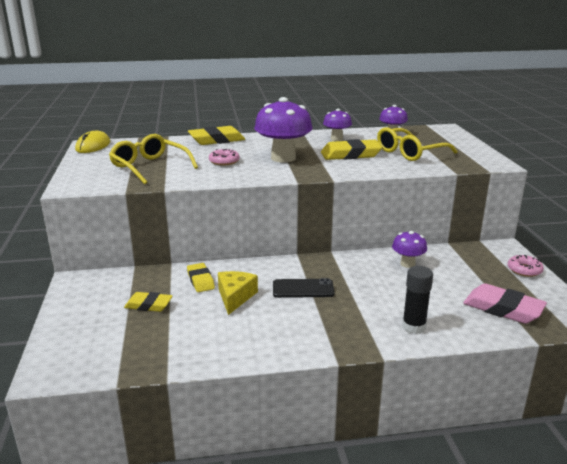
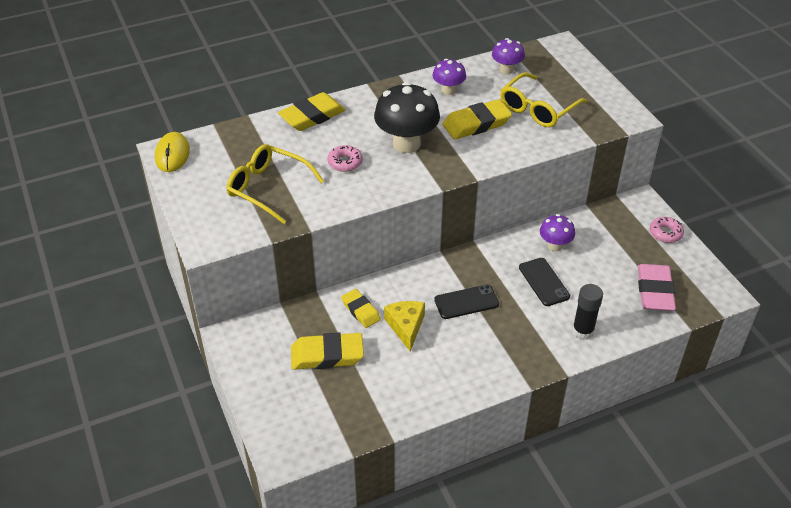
camera: 15 degrees left, 20 degrees up
(148, 305) = (327, 355): yellow eraser -> yellow eraser, size x1.58
(283, 158) = (406, 144): purple mushroom -> black mushroom
(386, 286) = (544, 282): none -> black phone
(503, 308) = (655, 291): pink eraser -> pink eraser turned 75 degrees clockwise

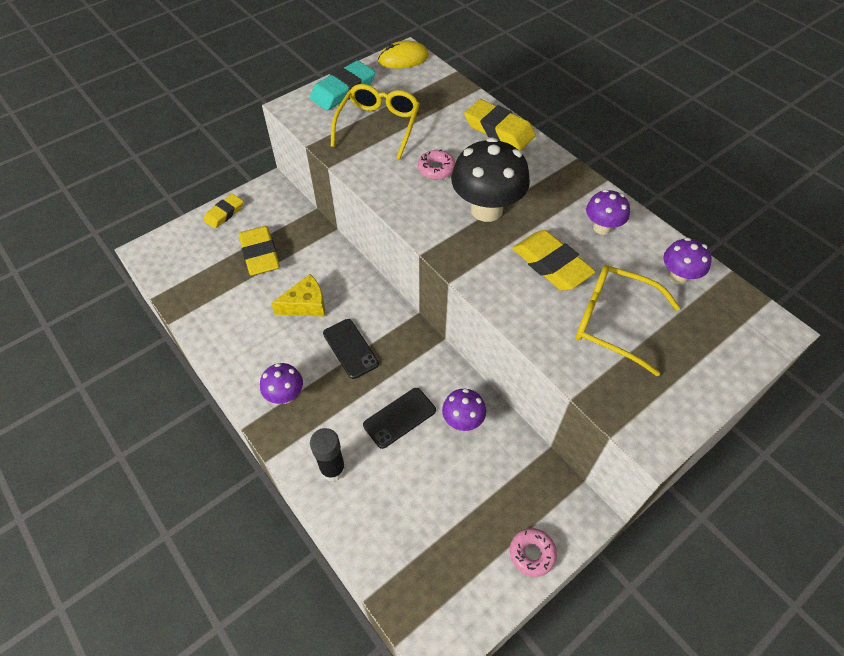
camera: 75 degrees right, 10 degrees up
(199, 204) = (343, 90): none -> turquoise eraser
(360, 310) = (319, 266): yellow eraser -> yellow eraser (224, 213)
(504, 354) = (285, 395): none -> purple mushroom
(655, 291) = (418, 548): pink eraser -> none

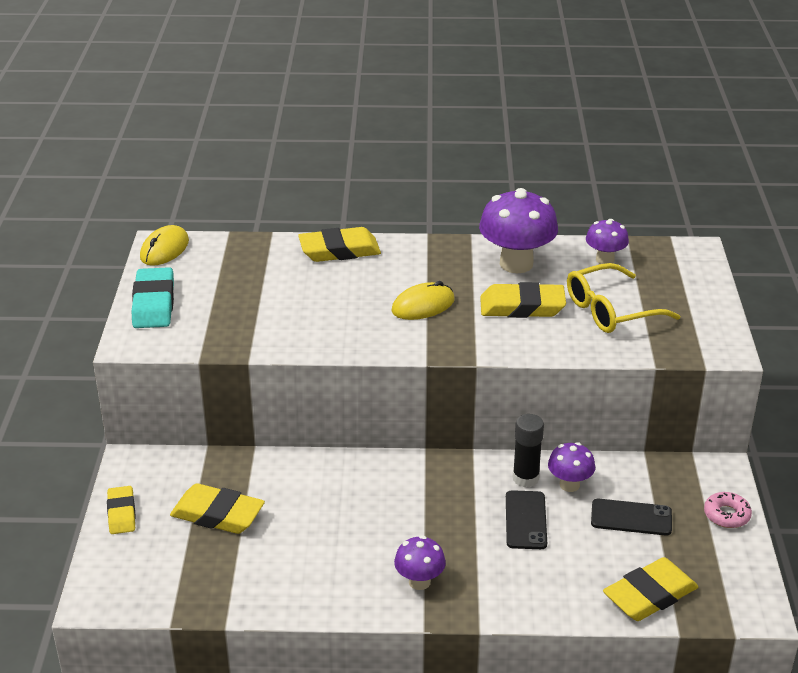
camera: 50 degrees left, 20 degrees down
(306, 304) = (326, 514): yellow cheese -> none
(332, 469) = (534, 590): black glue stick -> black glue stick (525, 478)
(350, 348) = (415, 511): black phone -> black phone (631, 517)
(378, 126) = (236, 308): yellow glasses -> none
(390, 551) = (650, 595): none -> yellow eraser
(436, 169) = (339, 305): pink donut -> none
(486, 210) = (423, 305): black mushroom -> yellow mouse
(602, 227) = (516, 264): purple mushroom -> purple mushroom, size x1.81

